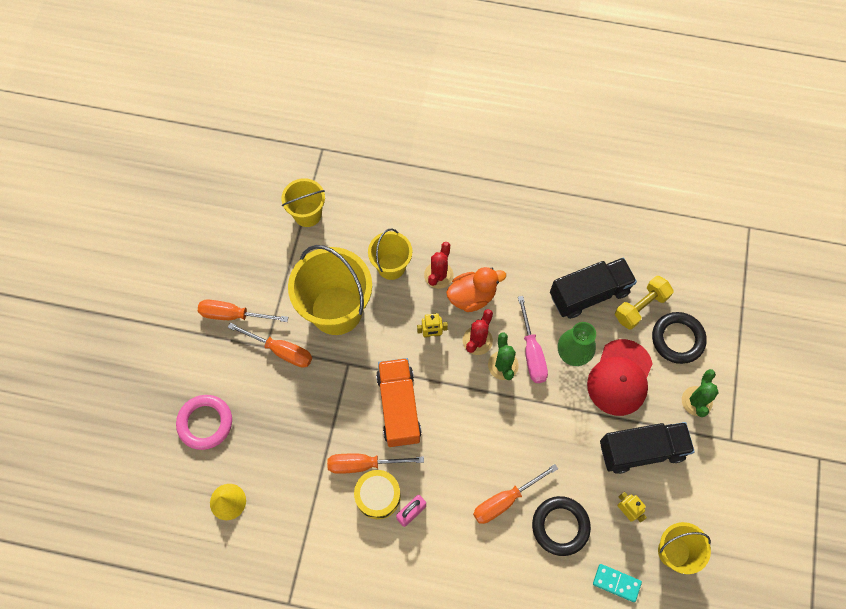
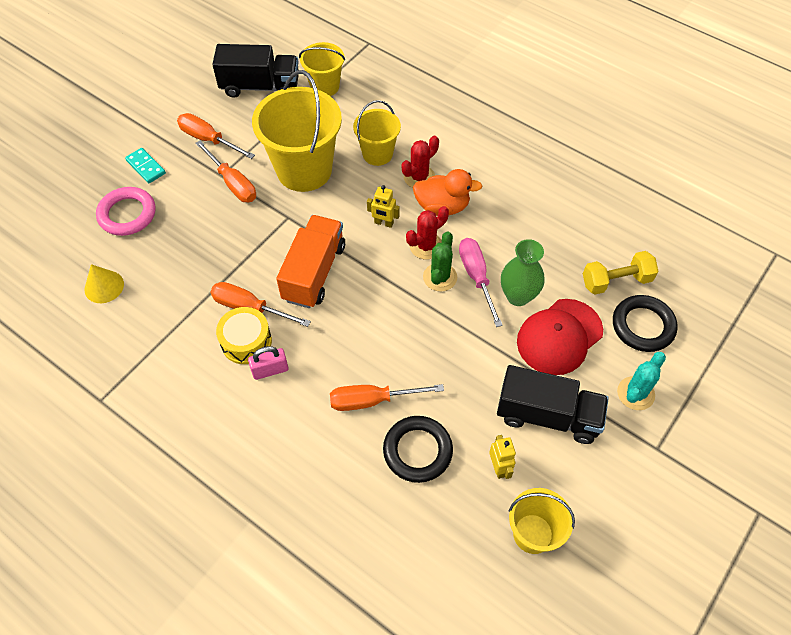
camera: 25 degrees right, 10 degrees down
(532, 352) = (476, 277): pink screwdriver -> pink screwdriver turned 150 degrees clockwise
(589, 294) = (565, 249): black truck -> black truck (260, 87)
(616, 583) = (449, 536): turquoise domino -> turquoise domino (146, 167)
(696, 401) = (635, 393): green cactus -> turquoise cactus

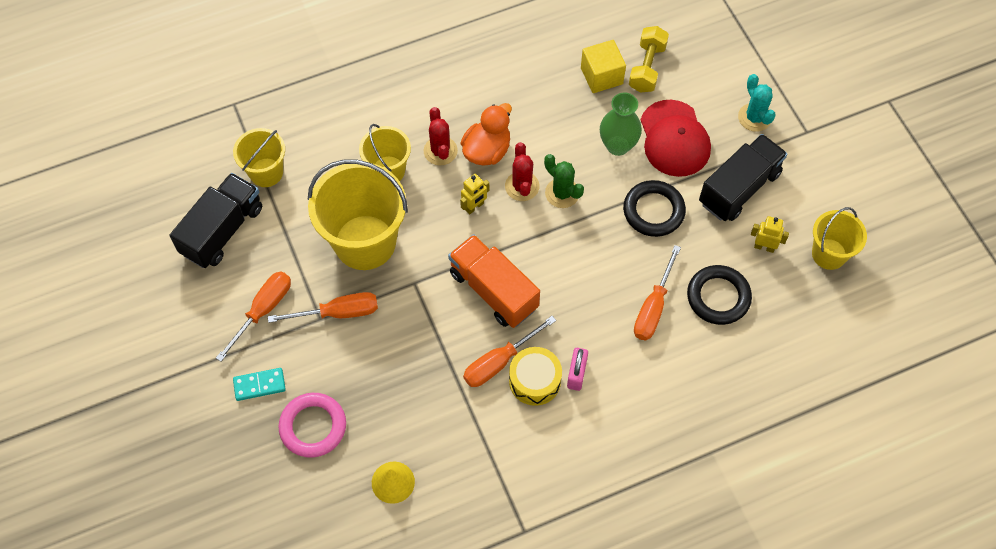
camera: 60 degrees left, 5 degrees up
(208, 139) = (263, 310): orange screwdriver -> orange screwdriver turned 150 degrees clockwise
(476, 277) = (579, 165): pink screwdriver -> none
(579, 251) = (601, 76): none -> yellow cube
(643, 326) = (699, 75): black ring -> black ring (653, 211)

